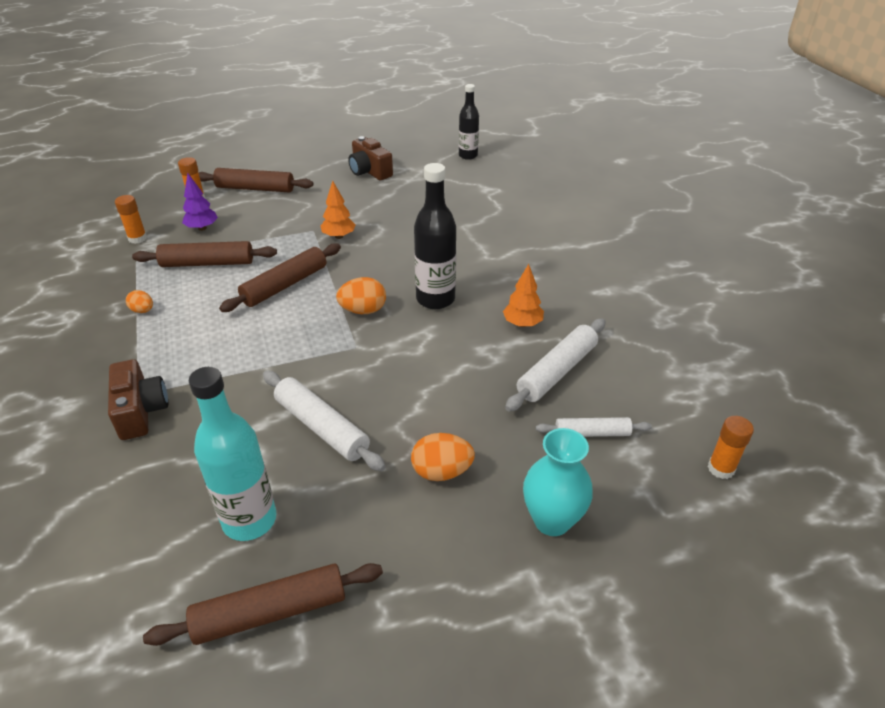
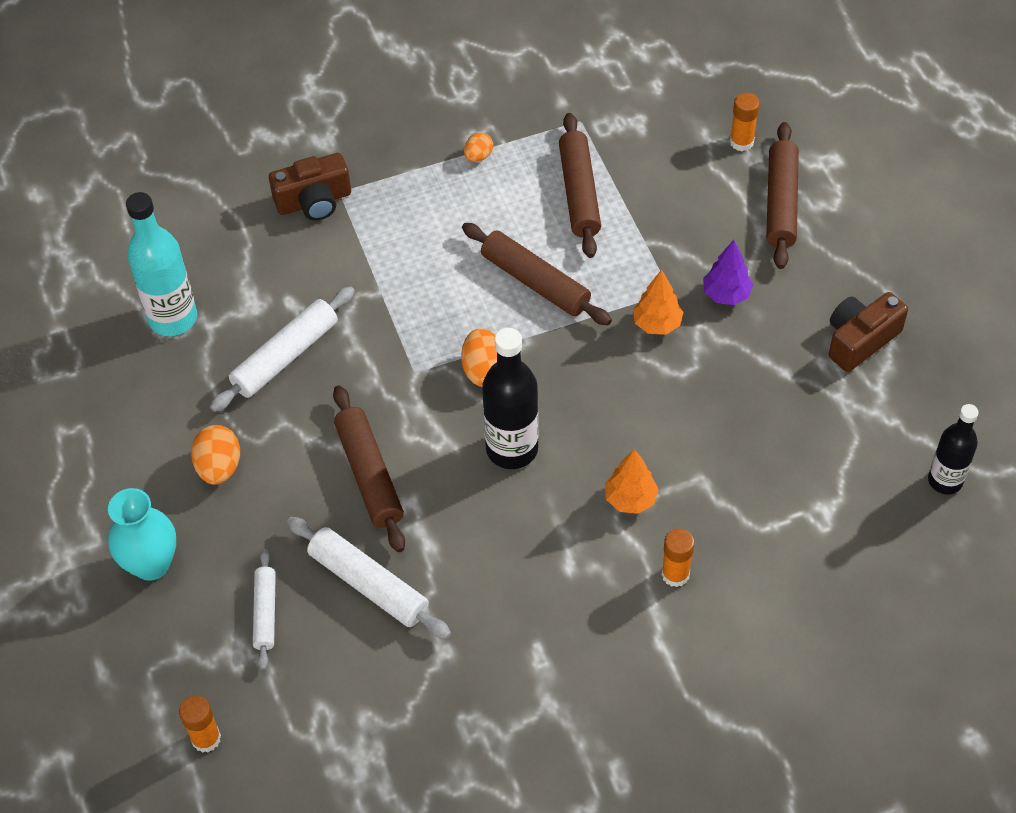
camera: 90 degrees right, 15 degrees up
(137, 238) = (631, 108): orange glue stick -> orange glue stick (675, 574)
(202, 228) = (663, 167): purple tree -> purple tree (726, 294)
(270, 612) = (80, 351): brown rolling pin -> brown rolling pin (369, 474)
(522, 323) = (462, 550): orange tree -> orange tree (630, 499)

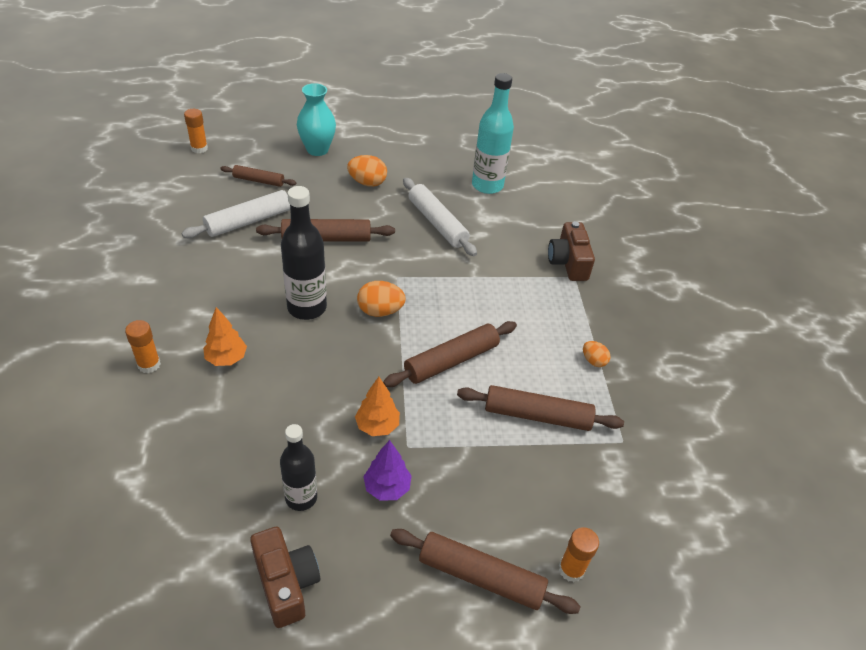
camera: 100 degrees right, 10 degrees down
(265, 612) = (258, 181): white rolling pin -> brown rolling pin
(945, 481) = (95, 593): black bottle -> black bottle (301, 498)

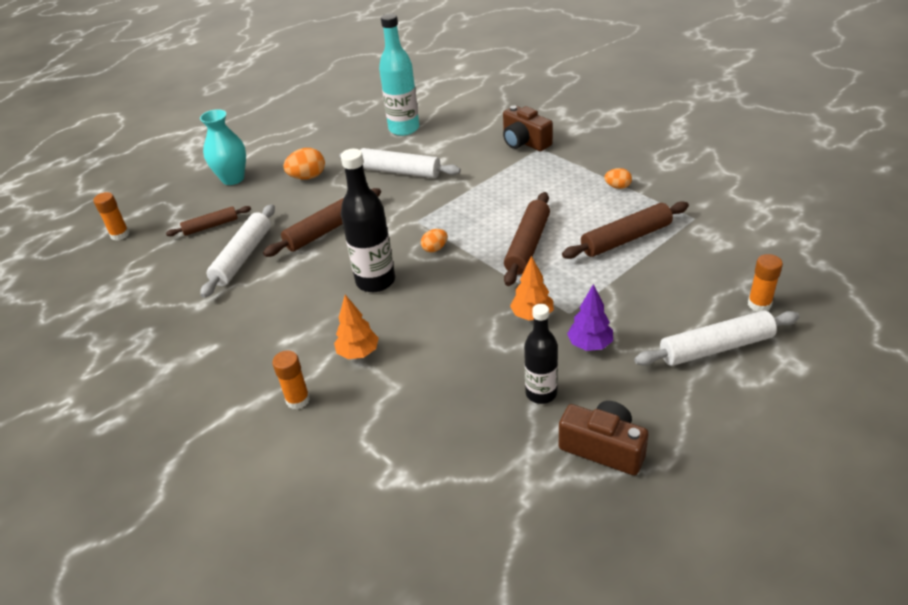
camera: 30 degrees left, 5 degrees down
(380, 311) = (435, 249): orange egg -> orange egg, size x0.61
(480, 577) = (716, 348): brown rolling pin -> white rolling pin

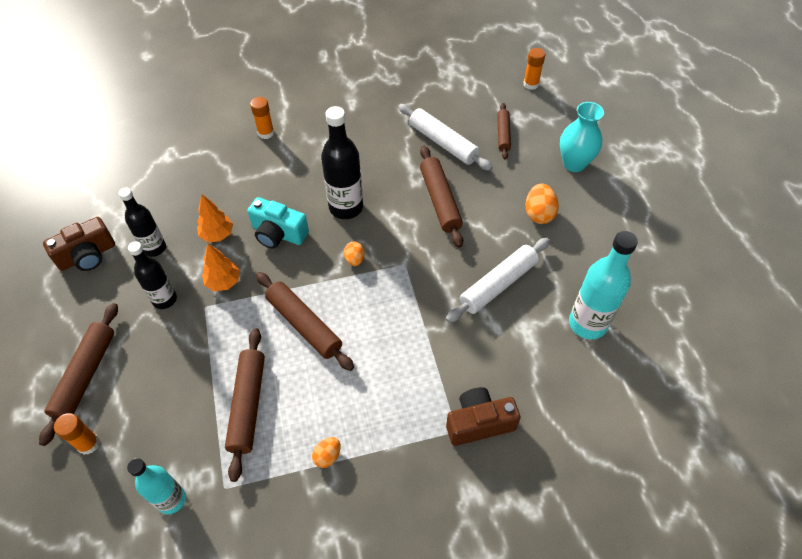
camera: 115 degrees right, 15 degrees up
(358, 353) = (279, 172): orange tree -> orange tree (217, 235)
(444, 310) = (278, 233): none -> turquoise camera
(590, 345) = (164, 299): purple tree -> black bottle
(716, 348) = (85, 375): white rolling pin -> brown rolling pin
(733, 236) = (171, 499): none -> turquoise bottle

